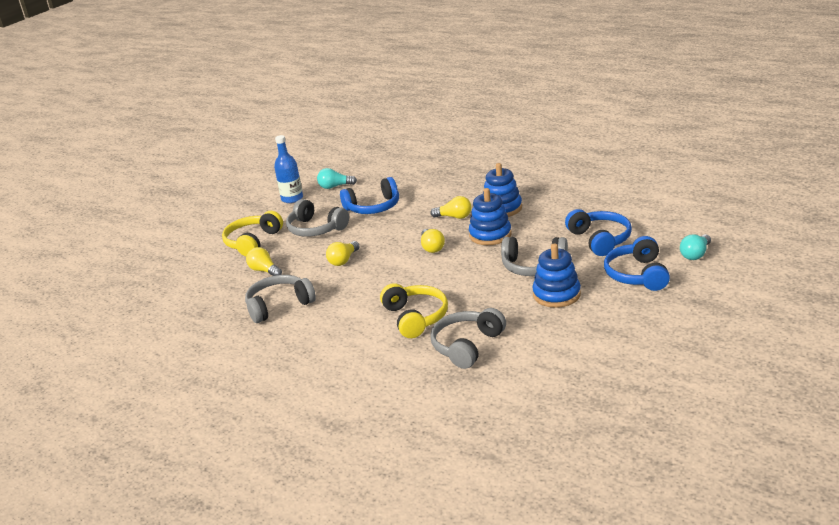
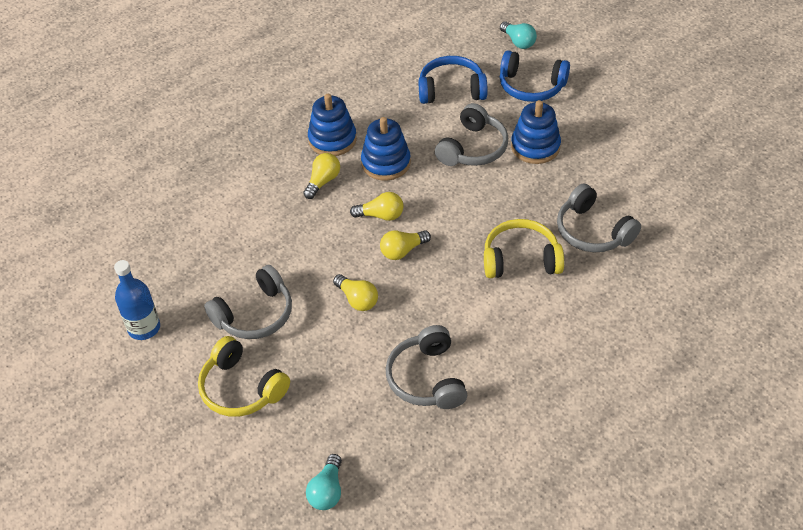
camera: 75 degrees left, 20 degrees up
(264, 271) = (331, 384): yellow light bulb -> yellow light bulb (402, 251)
(335, 186) = (147, 276): turquoise light bulb -> turquoise light bulb (327, 491)
(373, 207) = (240, 248): blue headphones -> none

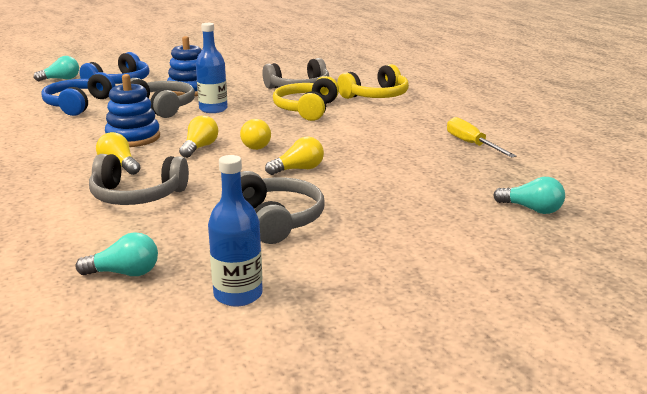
camera: 75 degrees left, 25 degrees down
(158, 260) = (124, 273): none -> turquoise light bulb
(241, 388) = (380, 238): yellow headphones -> yellow headphones (376, 96)
(332, 140) = (65, 155): blue stacking toy -> none
(426, 378) = (413, 154): grey headphones -> grey headphones (137, 196)
(476, 424) = (471, 144): none -> yellow screwdriver
(485, 187) = (213, 109): none -> blue bottle

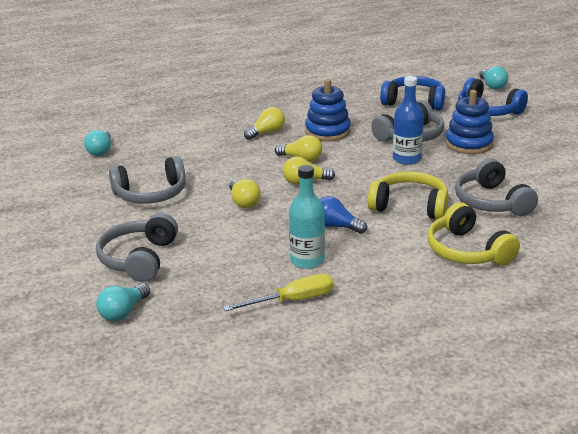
camera: 95 degrees right, 5 degrees up
(137, 196) = (209, 144): grey headphones -> grey headphones (139, 259)
(238, 294) = (58, 184): blue bottle -> none
(345, 132) = (336, 226): none -> blue light bulb
(406, 141) = (307, 260): none -> turquoise bottle

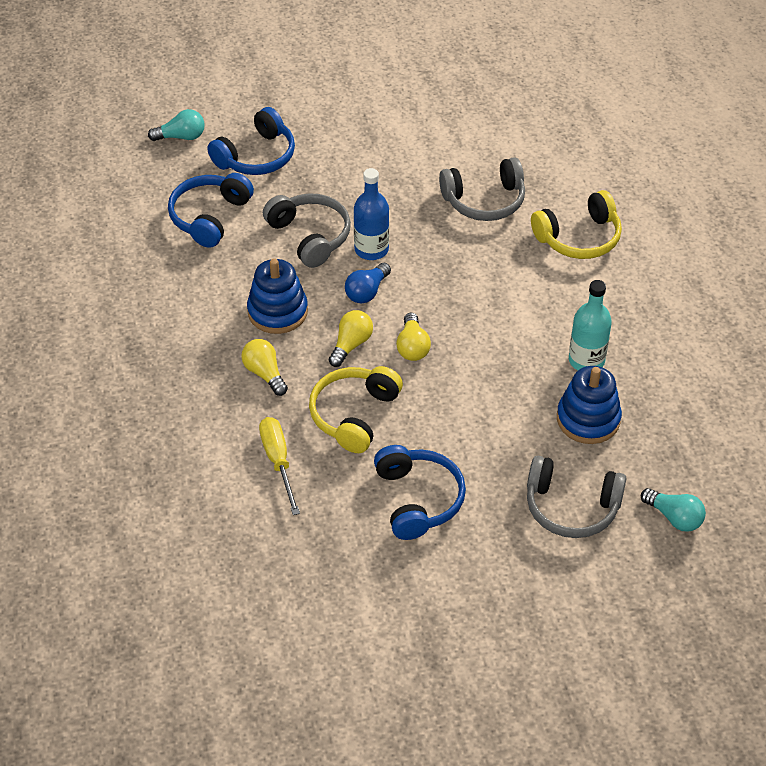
camera: 85 degrees left, 20 degrees up
(100, 151) = (277, 563): turquoise light bulb -> none
(151, 194) = (418, 499): grey headphones -> blue headphones
(243, 202) = (453, 407): yellow light bulb -> none
(293, 301) = (659, 378): yellow screwdriver -> yellow screwdriver (278, 461)
(336, 226) = (520, 330): blue light bulb -> blue light bulb (367, 291)
(410, 206) = (484, 264): yellow headphones -> yellow headphones (354, 415)
(469, 144) = (345, 191): blue stacking toy -> blue stacking toy (588, 419)

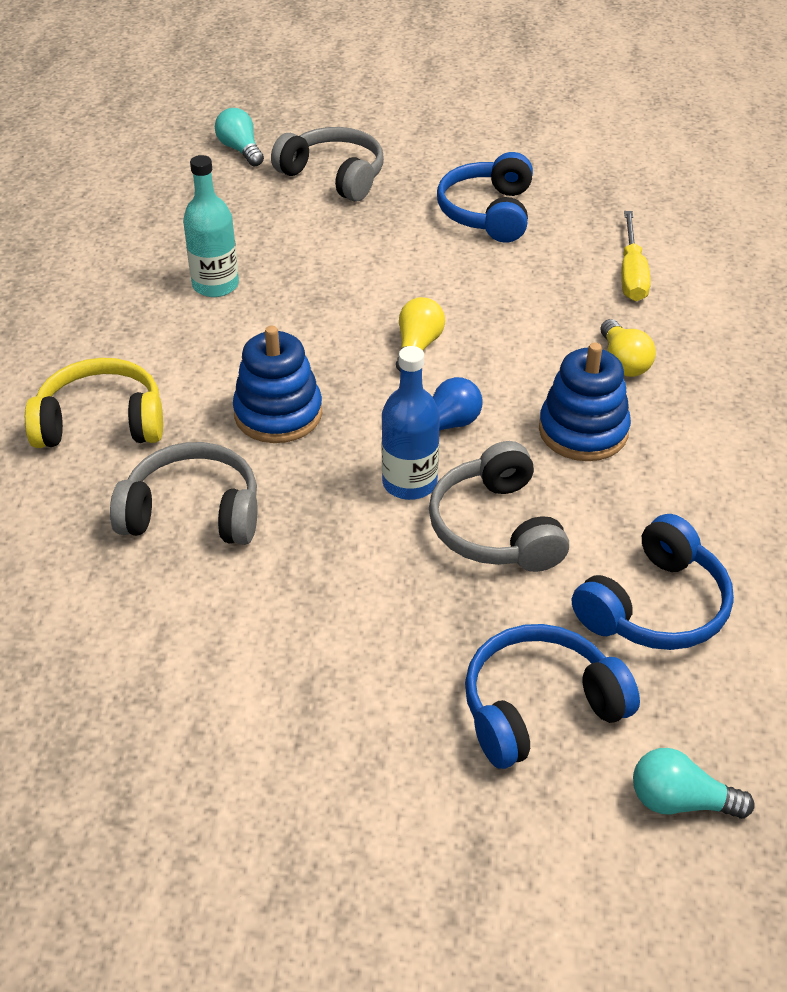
camera: 160 degrees left, 5 degrees down
(351, 345) = (496, 367): yellow light bulb -> none
(354, 415) = (525, 296): yellow headphones -> none
(588, 419) = (260, 235): blue stacking toy -> blue stacking toy (278, 414)

